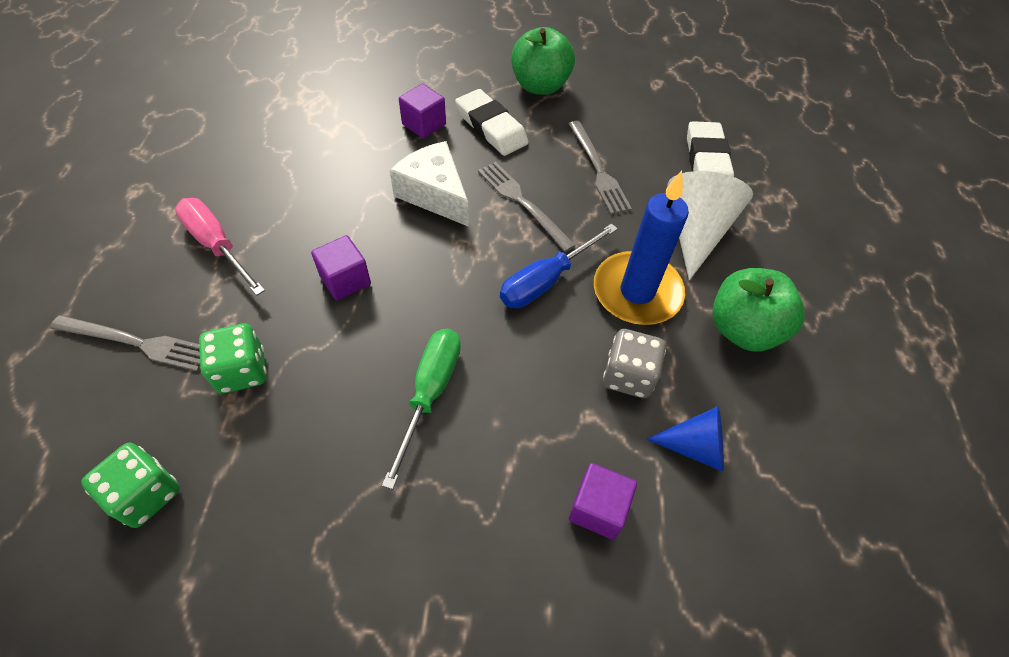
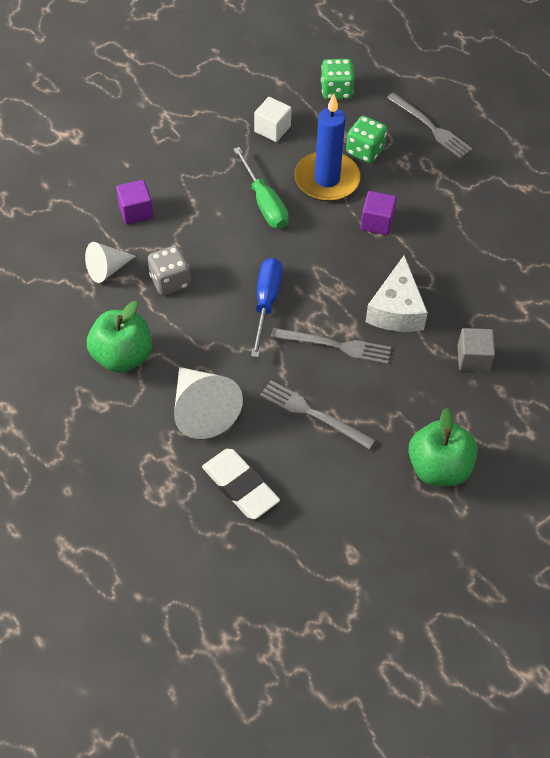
camera: 140 degrees right, 0 degrees up
(136, 342) = (431, 127): grey fork -> grey fork turned 105 degrees counterclockwise
(217, 245) = (469, 190): pink screwdriver -> none
(299, 499) = (272, 129): none -> white cube
(424, 124) = (473, 358): purple cube -> grey cube
(434, 194) = (396, 309): white cheese -> white cheese turned 90 degrees clockwise
(491, 127) = (426, 393): white eraser -> none
(637, 292) = (205, 335): blue candle -> blue candle (327, 179)
(695, 447) = (107, 269): blue cone -> white cone

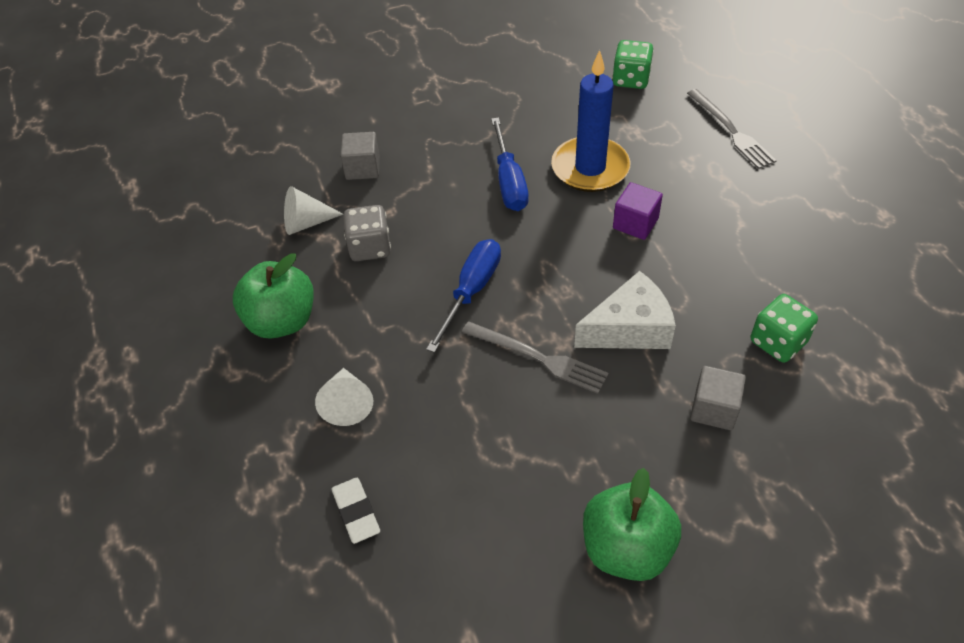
camera: 20 degrees right, 5 degrees down
(135, 211) = (362, 168): purple cube -> grey cube
(202, 410) = (347, 403): white cone -> white cone, size x0.62
(240, 486) = (356, 512): white eraser -> white eraser, size x0.64
(264, 203) = (509, 181): green screwdriver -> blue screwdriver
(272, 129) = (545, 107): white cube -> none
(313, 414) = (481, 437): grey fork -> none
(365, 151) = (645, 144): green dice -> green dice (778, 342)
(396, 309) = (629, 328): white cheese -> white cheese turned 135 degrees counterclockwise

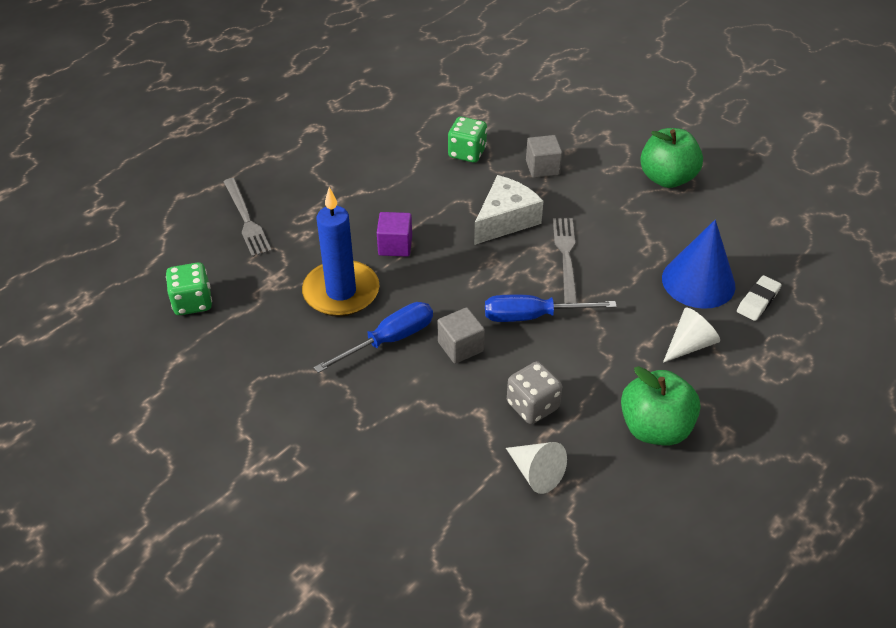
camera: 120 degrees left, 5 degrees down
(362, 168) = (433, 464): grey cube -> grey cube (460, 347)
(423, 467) = (698, 282): none -> blue cone
(629, 328) = (505, 220): white cheese -> white cheese turned 90 degrees clockwise
(731, 131) = (246, 219): grey fork -> grey fork turned 120 degrees clockwise

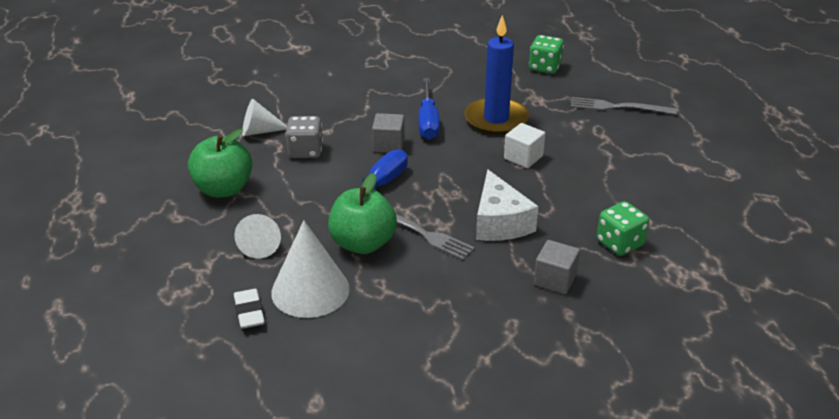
camera: 125 degrees right, 10 degrees down
(395, 245) = (523, 157): purple cube -> white cube
(667, 178) = (459, 358): green apple -> green apple (363, 244)
(698, 282) = (310, 290): blue cone -> white cone

